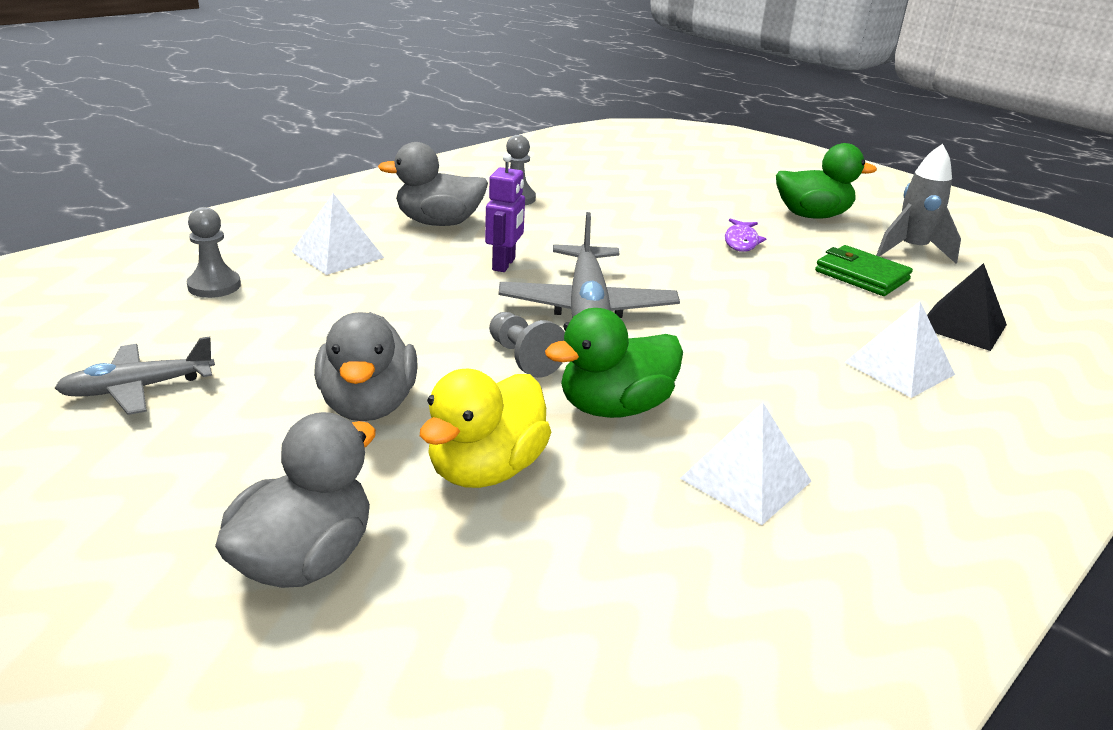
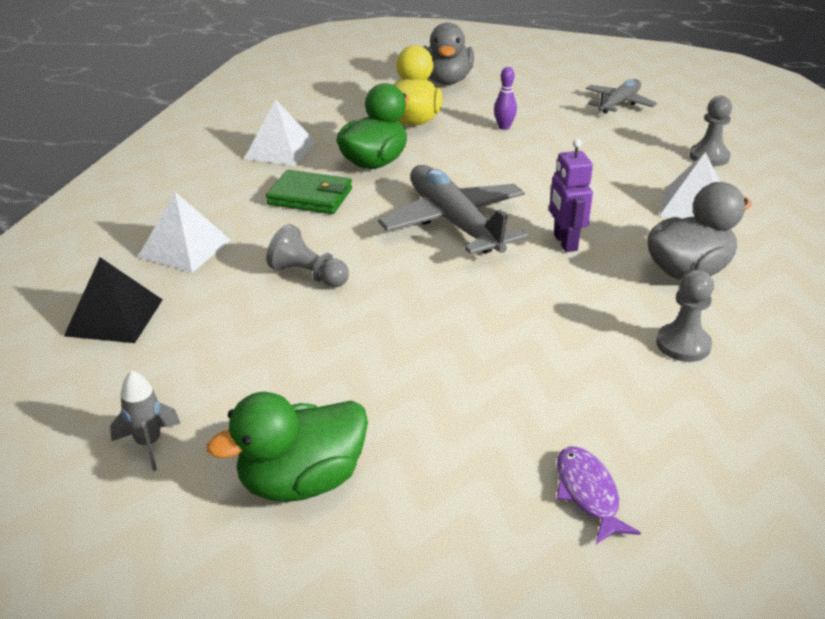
camera: 155 degrees right, 5 degrees up
(368, 405) = (504, 127): grey duck -> purple bowling pin
(523, 358) = (456, 173): grey pawn -> grey pawn (308, 275)
(741, 241) = (375, 369): purple fish -> purple fish (588, 493)
(861, 275) = (218, 359): green wallet -> green wallet (310, 197)
(911, 250) = (149, 444): grey rocket -> grey rocket, size x0.60

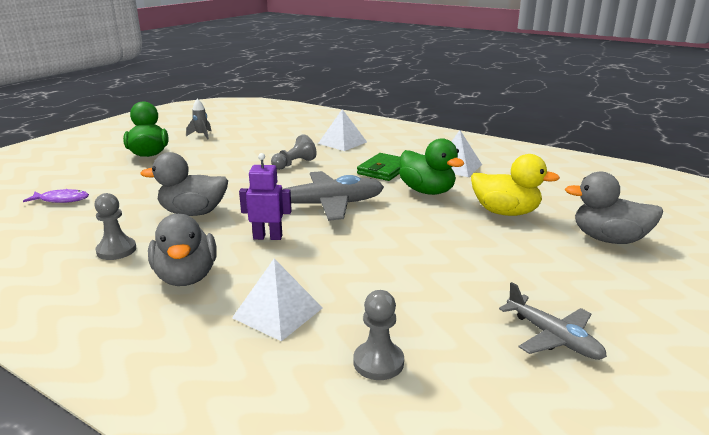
camera: 105 degrees right, 10 degrees down
(114, 317) = (292, 131): black pyramid -> none
(504, 127) = (486, 249): purple bowling pin -> none
(540, 318) = (193, 213): none -> grey duck

